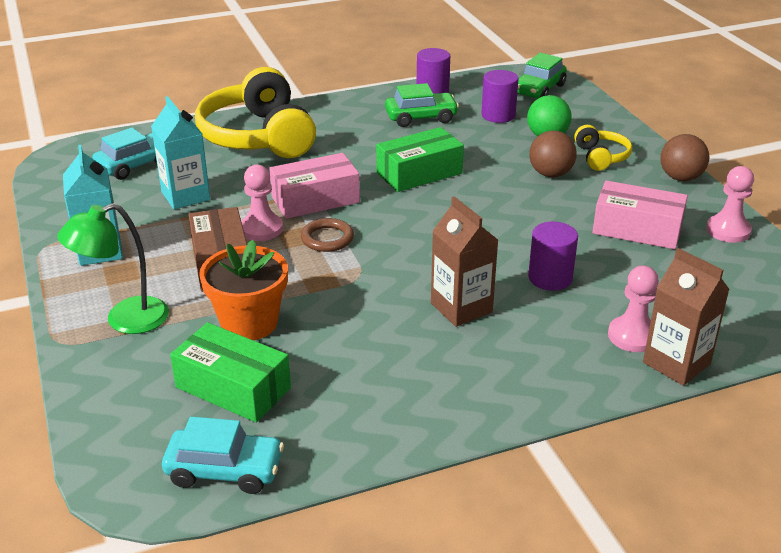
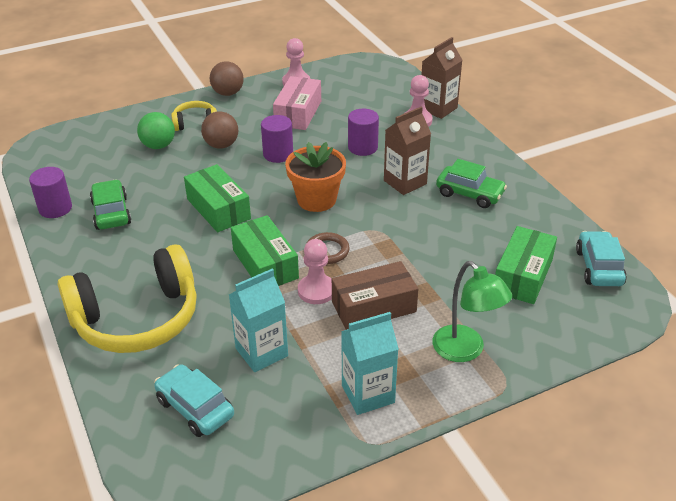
camera: 95 degrees left, 5 degrees up
(249, 323) = (449, 278): orange flower pot -> orange flower pot (316, 199)
(315, 200) = (265, 264): pink box -> green box
(498, 115) = (114, 170): purple cylinder -> purple cylinder (278, 154)
(539, 89) = (66, 149): green car -> green car (469, 194)

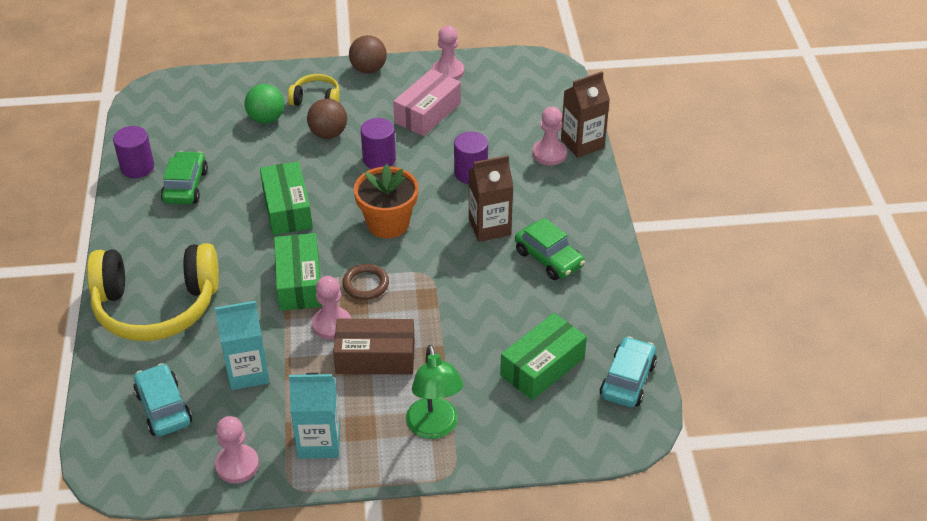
camera: 20 degrees right, 5 degrees up
(301, 439) = (237, 465): none -> pink pawn

